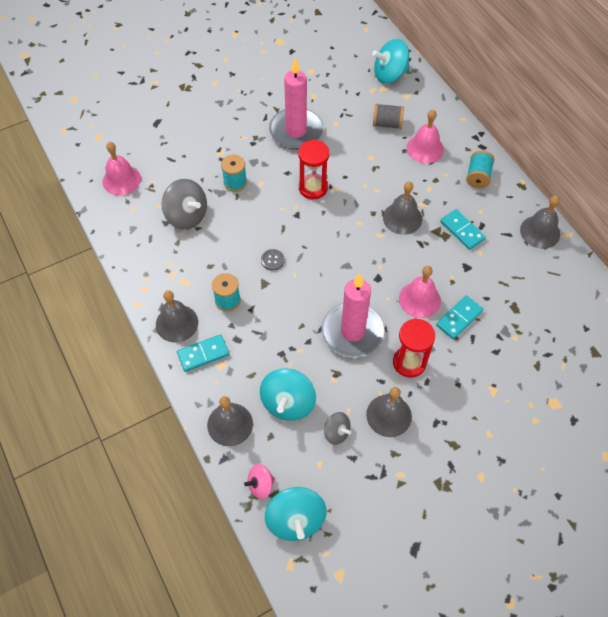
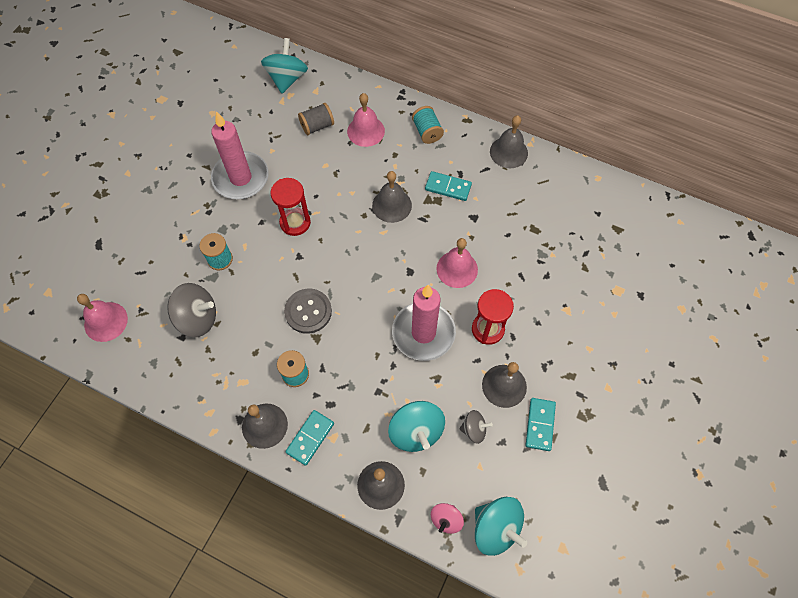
camera: 35 degrees left, 5 degrees up
(272, 260) = (308, 311): grey button -> grey button, size x1.89
(390, 75) = (287, 78): turquoise spinning top -> turquoise spinning top turned 150 degrees clockwise
(459, 318) = (499, 265): turquoise domino -> turquoise domino (540, 425)

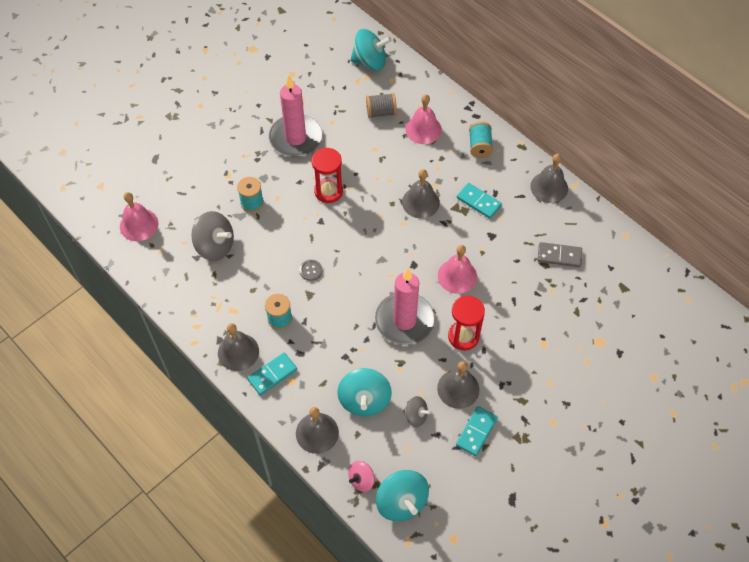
camera: 20 degrees right, 5 degrees down
(287, 78) = (370, 61): turquoise spinning top -> turquoise spinning top turned 60 degrees clockwise
(308, 311) = (311, 270): grey button -> grey button, size x0.53
(546, 217) = (559, 256): none -> grey domino

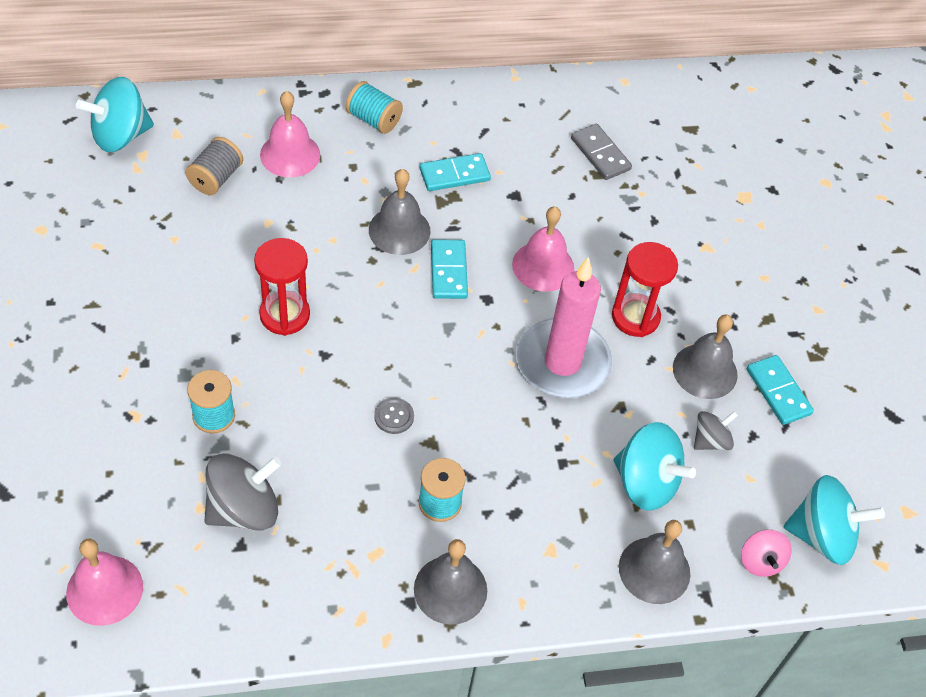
camera: 60 degrees left, 5 degrees down
(272, 375) = (522, 568): turquoise domino -> turquoise domino (449, 271)
(295, 138) = (157, 295): pink candle -> none
(370, 61) = (120, 136): turquoise spinning top -> turquoise spinning top turned 150 degrees counterclockwise
(549, 187) = (496, 98): grey bell -> none
(559, 256) = (600, 154): grey domino -> grey domino turned 75 degrees counterclockwise

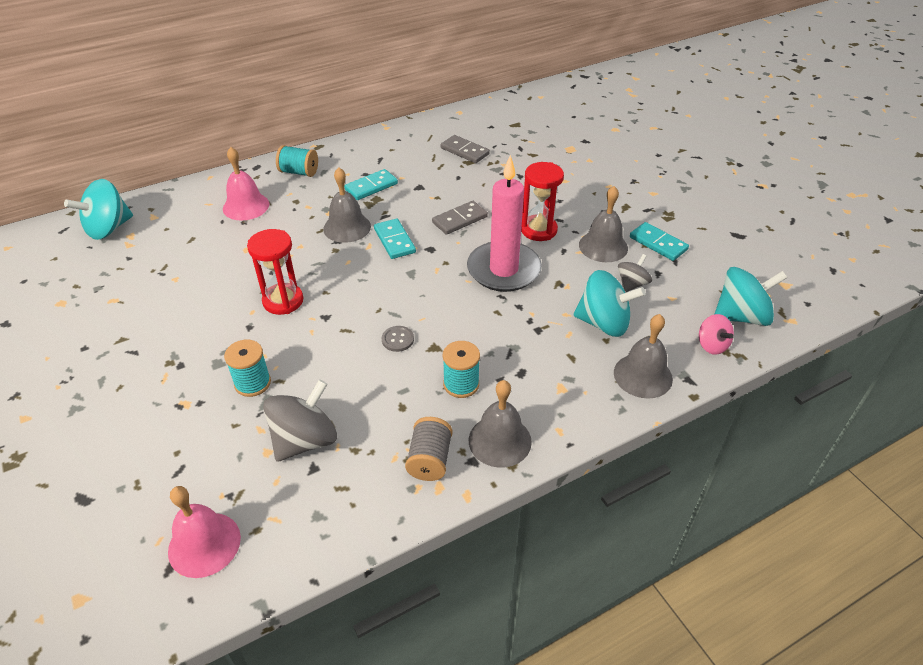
camera: 15 degrees left, 10 degrees down
(216, 178) = (194, 234): grey spool -> grey spool (430, 459)
(543, 266) = (459, 220): pink bell -> grey domino

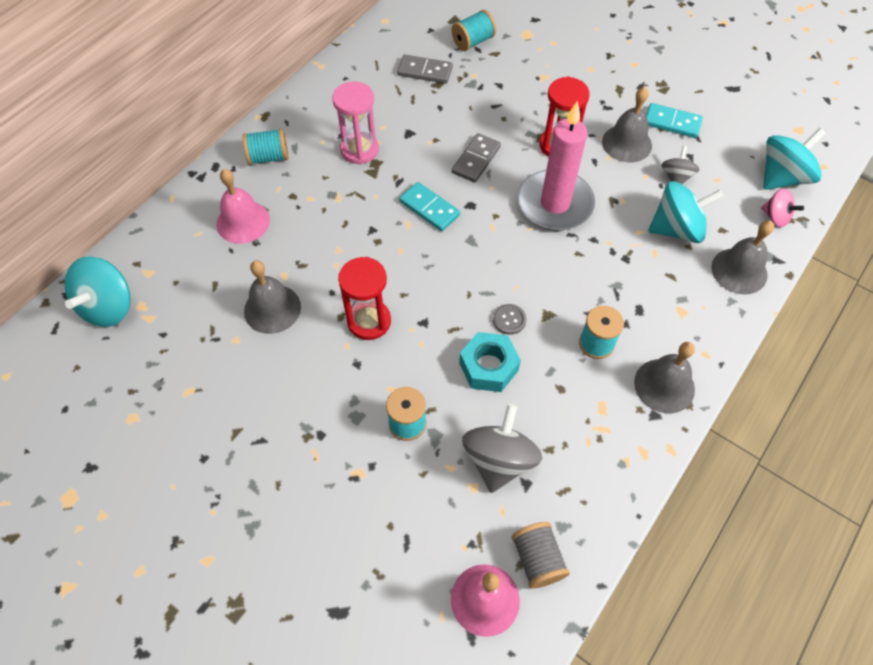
camera: 25 degrees left, 15 degrees up
(347, 227) = (370, 209): grey bell -> grey bell (272, 309)
(352, 367) = (488, 367): none -> turquoise nut
(371, 187) = (359, 150): turquoise domino -> pink hourglass
(430, 459) = (619, 430): grey spool -> grey spool (537, 559)
(520, 142) = (473, 41): none -> turquoise spool

